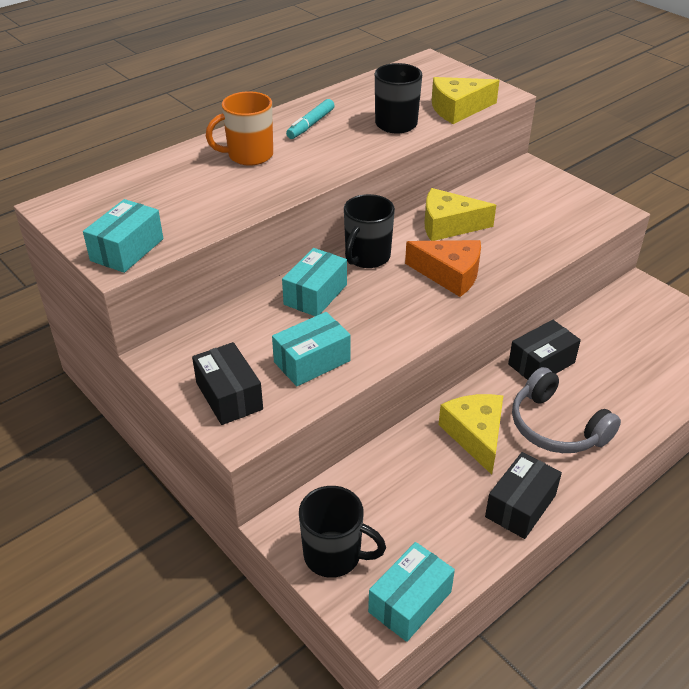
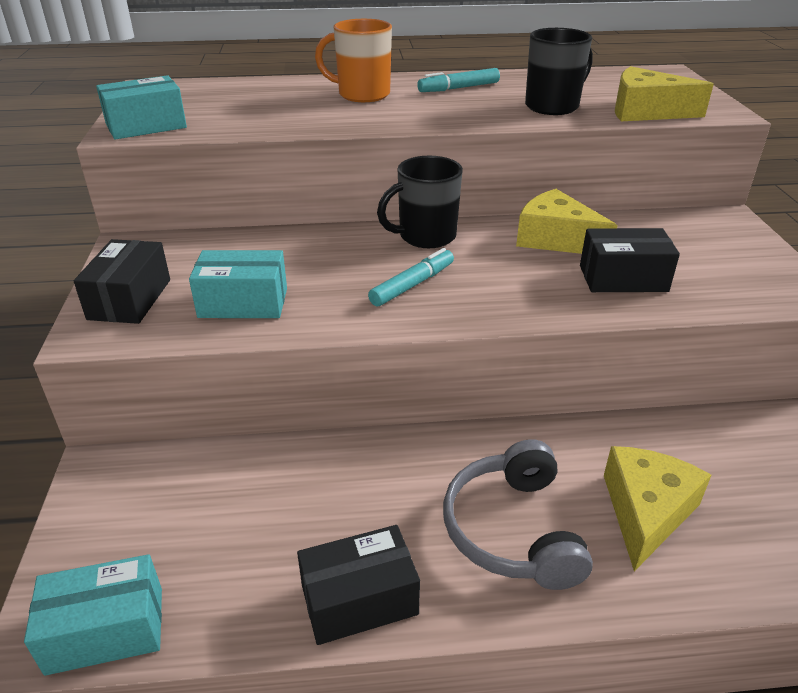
camera: 35 degrees right, 5 degrees down
(315, 294) = (330, 249): turquoise box -> none
(334, 555) = (103, 526): black mug -> none
(402, 299) = (412, 285): none -> turquoise marker
(449, 274) = (497, 282): orange cheese -> none
(475, 435) = (399, 486): yellow cheese -> yellow cheese (646, 511)
(541, 363) = (572, 447): black box -> black box (623, 278)

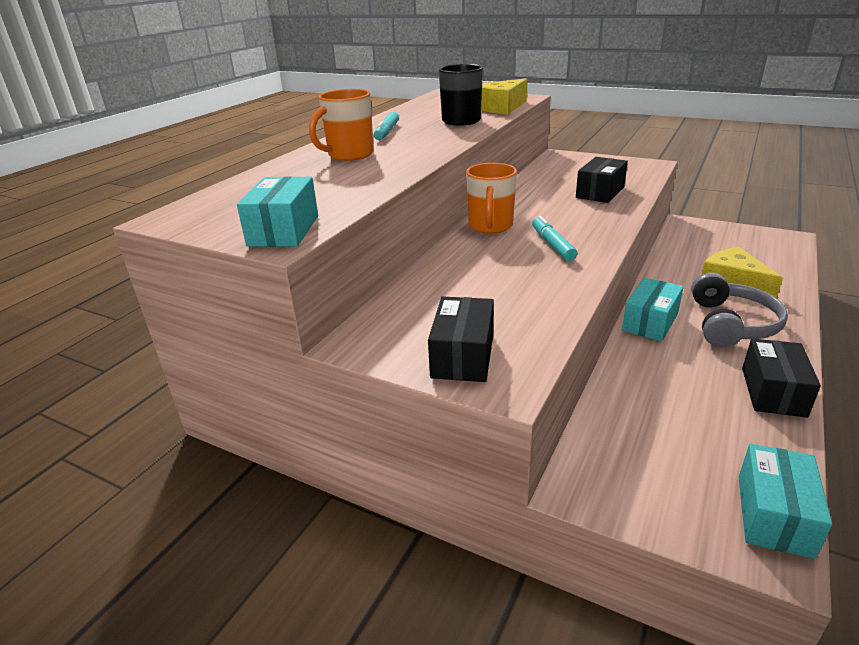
camera: 55 degrees left, 5 degrees down
(130, 299) = (463, 356): black box -> black box turned 60 degrees clockwise
(243, 303) = (519, 306): turquoise box -> turquoise box (650, 322)
(425, 236) = (490, 226): black mug -> orange mug
(512, 530) = (731, 324): grey headphones -> grey headphones turned 105 degrees counterclockwise
(556, 239) = (537, 195): yellow cheese -> none

